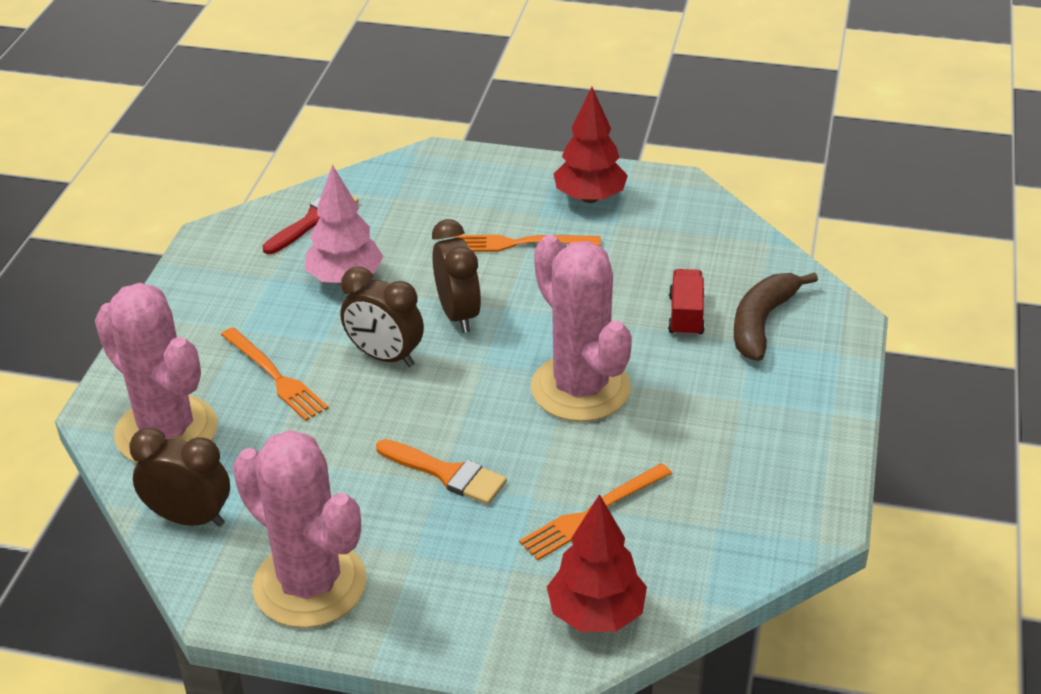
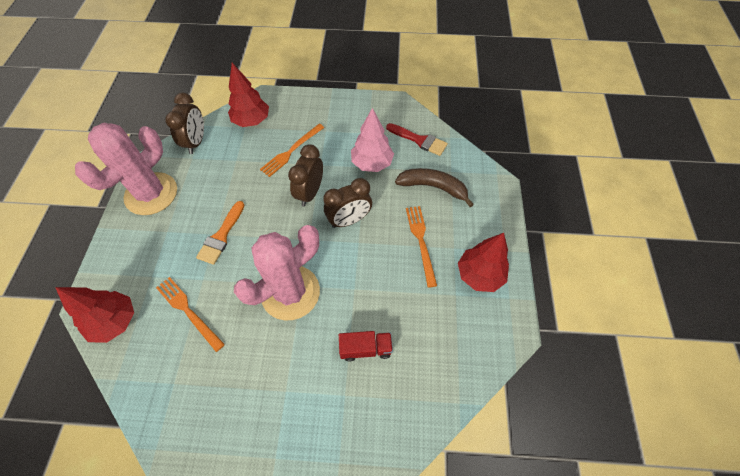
camera: 80 degrees right, 20 degrees up
(166, 431) = (251, 121): pink cactus -> red tree
(762, 323) = (365, 402): brown banana -> brown banana (433, 187)

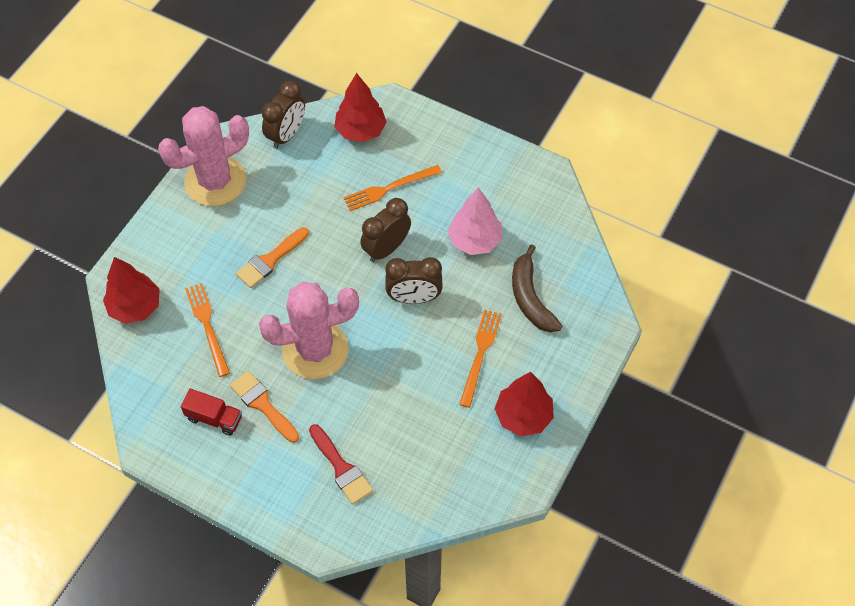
camera: 25 degrees right, 0 degrees up
(266, 359) = (262, 404): none -> orange brush
(365, 348) = (363, 436): red truck -> red truck (214, 418)
(419, 140) = (548, 233): red brush -> red brush (341, 468)
(433, 187) = (530, 298): brown banana -> brown banana turned 150 degrees counterclockwise

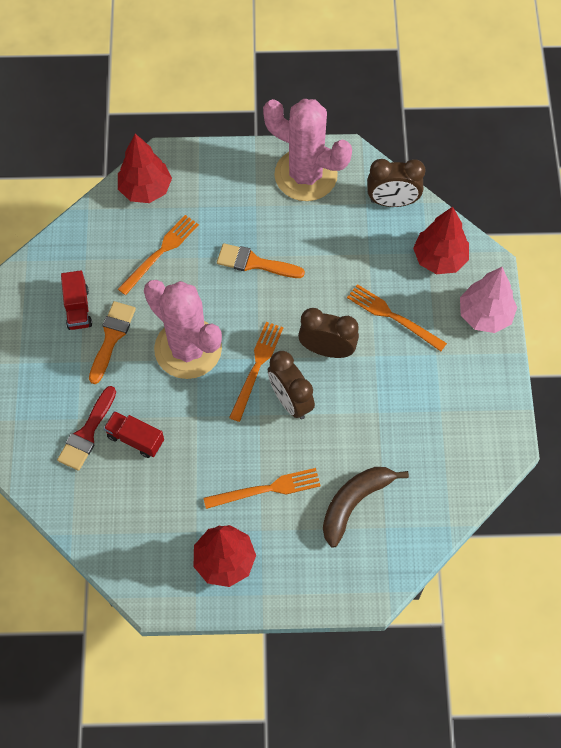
camera: 60 degrees right, 5 degrees up
(368, 307) = (256, 368): none -> orange fork
(372, 431) = (135, 439): none -> red truck
(474, 240) = (385, 420): pink tree -> pink tree (485, 315)

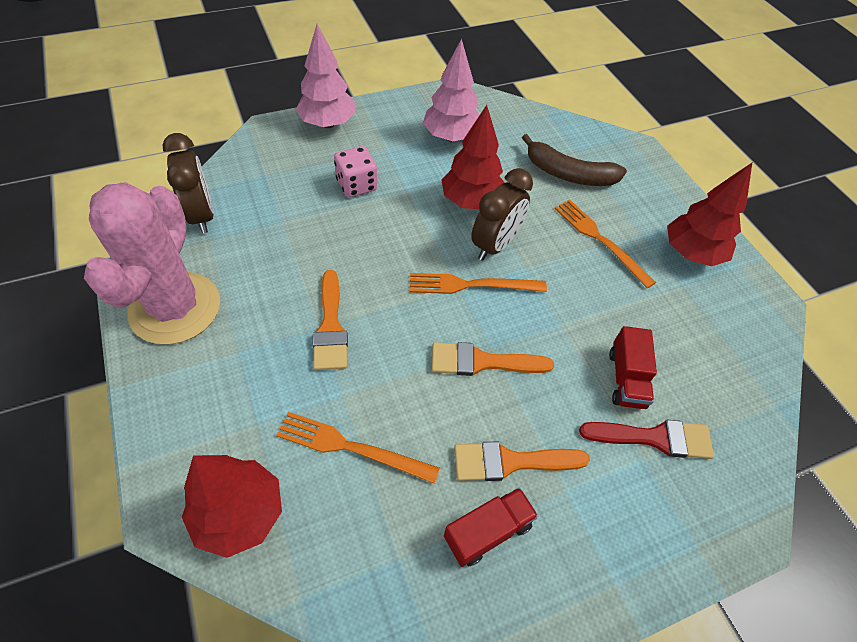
camera: 115 degrees left, 10 degrees down
(188, 349) = (482, 362): pink cactus -> orange brush
(327, 349) = (419, 229): brown clock -> none
(394, 317) = (356, 185): orange fork -> pink dice
(437, 416) = (451, 137): none -> pink tree
(439, 258) = (270, 164): red tree -> red tree (471, 201)

